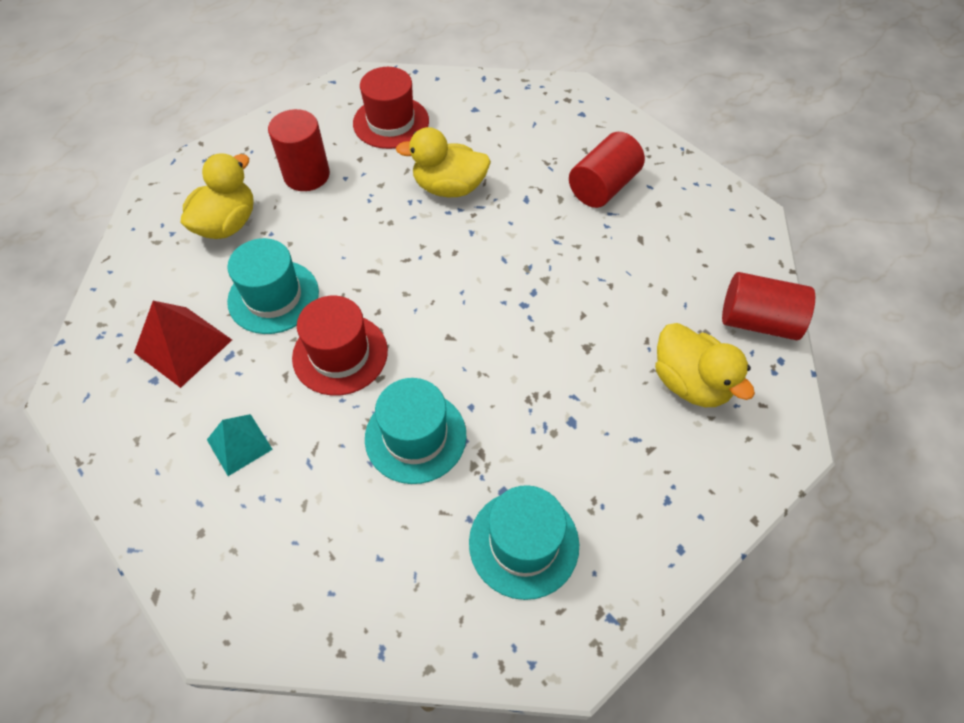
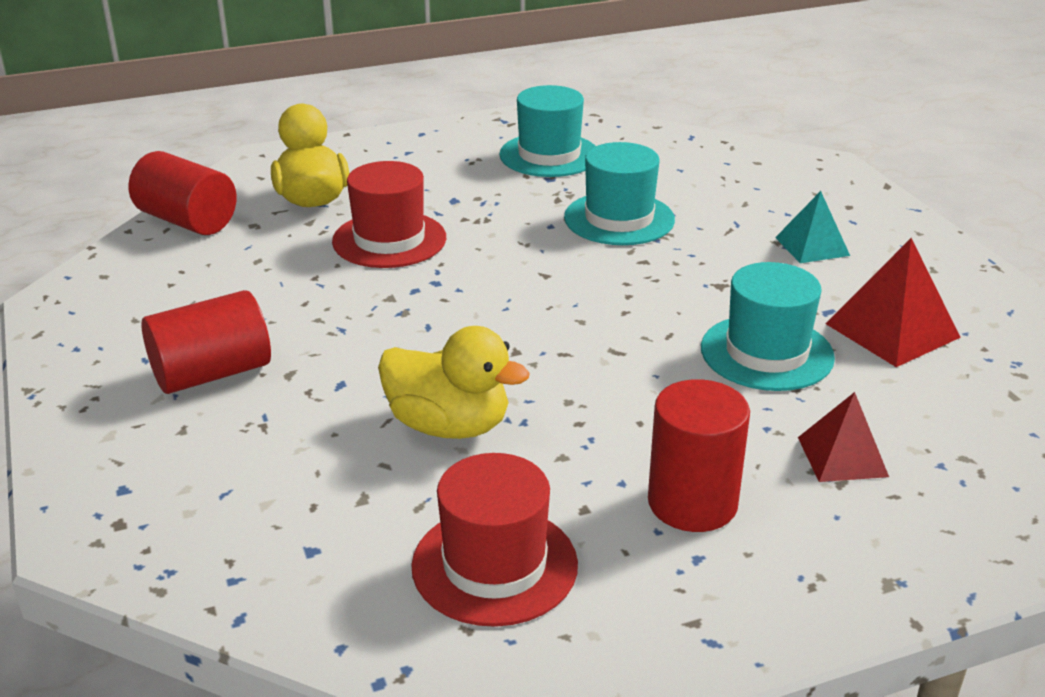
camera: 160 degrees left, 25 degrees down
(227, 224) = (842, 456): yellow duck -> red pyramid
(340, 354) = (685, 286): red hat -> red hat (389, 240)

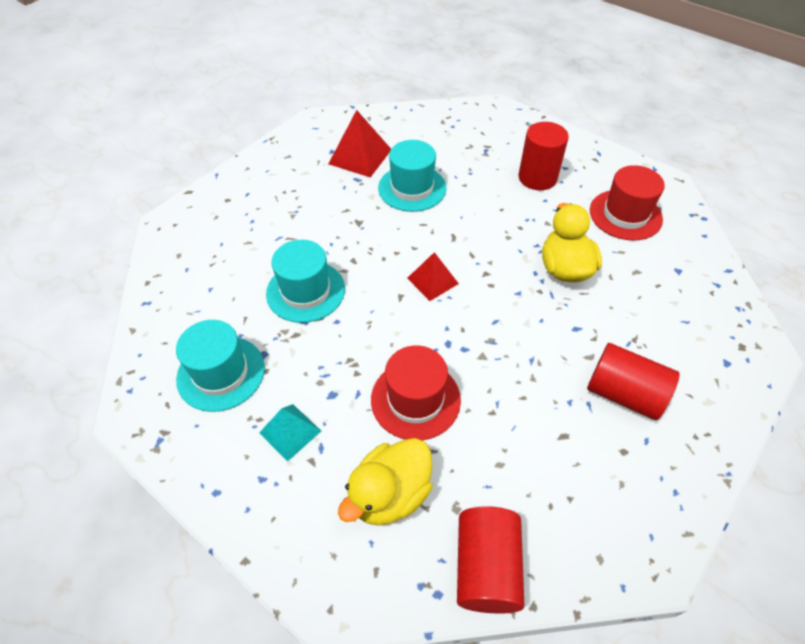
camera: 120 degrees left, 20 degrees up
(812, 246) = (289, 201): turquoise pyramid -> turquoise pyramid (290, 432)
(842, 456) = (470, 149): red pyramid -> red pyramid (432, 280)

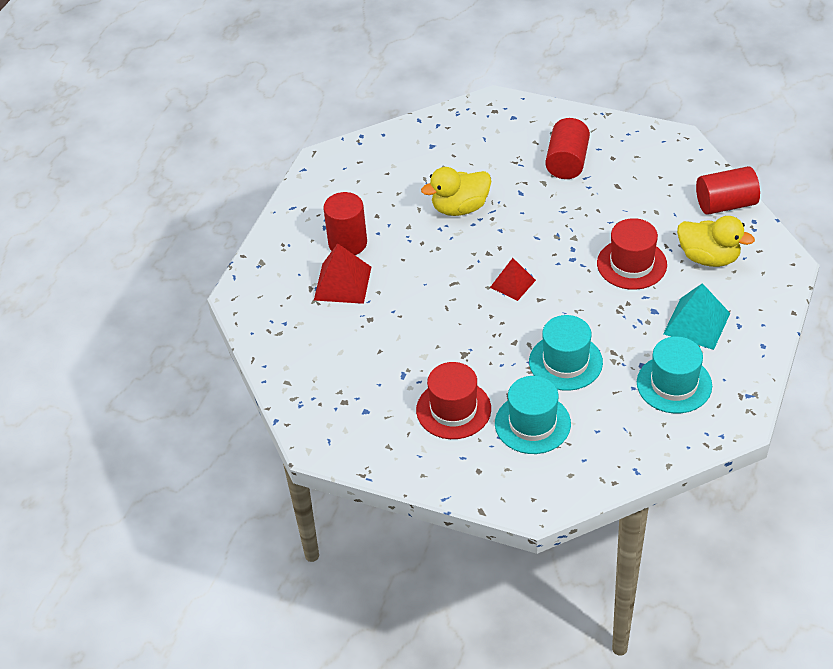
camera: 105 degrees left, 5 degrees down
(290, 432) = (696, 323): turquoise pyramid -> turquoise pyramid, size x1.52
(360, 156) = (366, 384): red pyramid -> red pyramid (342, 283)
(412, 188) = (399, 328): turquoise hat -> turquoise hat (532, 423)
(625, 215) = (377, 181): red hat -> red hat (453, 409)

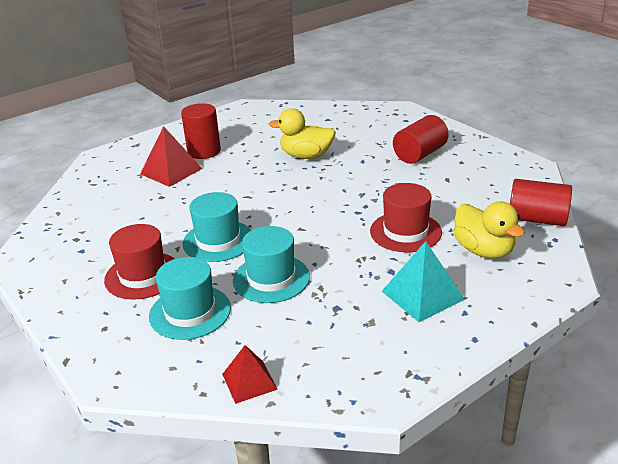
camera: 30 degrees right, 15 degrees down
(512, 283) = (291, 211): red pyramid -> red pyramid (249, 381)
(674, 384) = (350, 335): turquoise hat -> turquoise hat (218, 241)

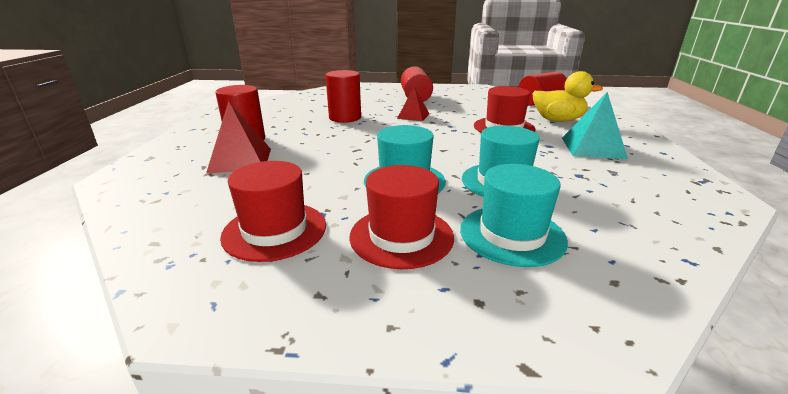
camera: 50 degrees left, 5 degrees down
(104, 235) = (275, 230): none -> red hat
(249, 381) = (672, 246): red pyramid -> red pyramid (413, 116)
(306, 156) = (345, 118): yellow duck -> red cylinder

